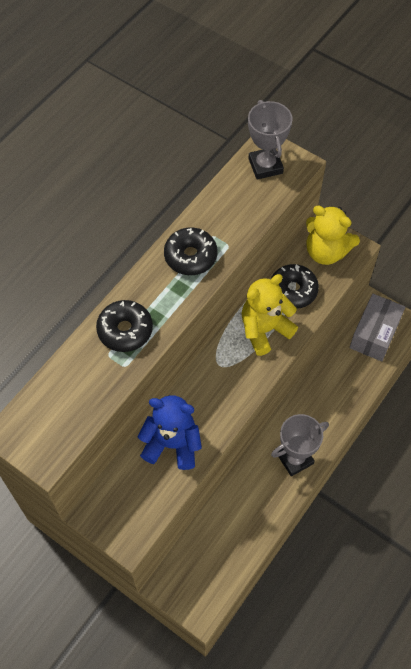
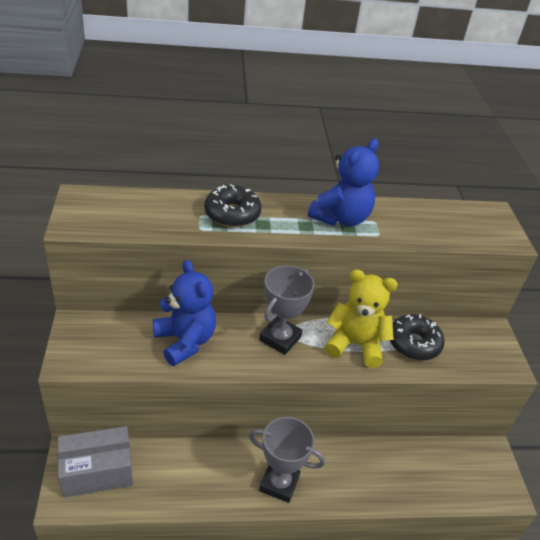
camera: 45 degrees right, 20 degrees down
(190, 256) = (340, 218): black donut -> blue teddy bear
(265, 166) = (477, 221): grey trophy -> grey trophy (280, 338)
(326, 252) = (477, 346): yellow teddy bear -> none
(374, 334) = (467, 472): grey box -> grey box (97, 471)

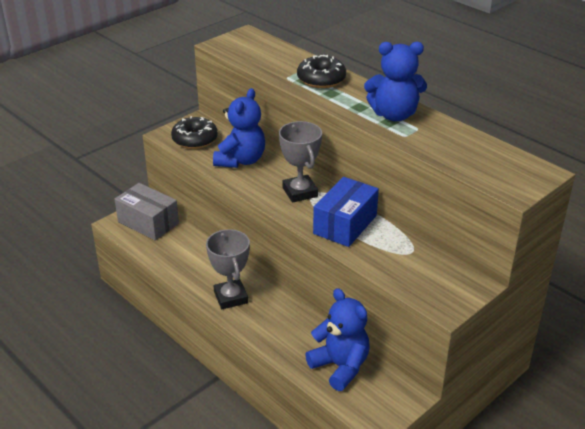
camera: 55 degrees right, 5 degrees down
(280, 338) = (300, 192): grey trophy -> grey trophy turned 75 degrees clockwise
(355, 344) = (345, 224): yellow teddy bear -> blue box
(413, 343) = (391, 250): black donut -> black donut (195, 140)
(430, 470) = (340, 366): none -> blue teddy bear

